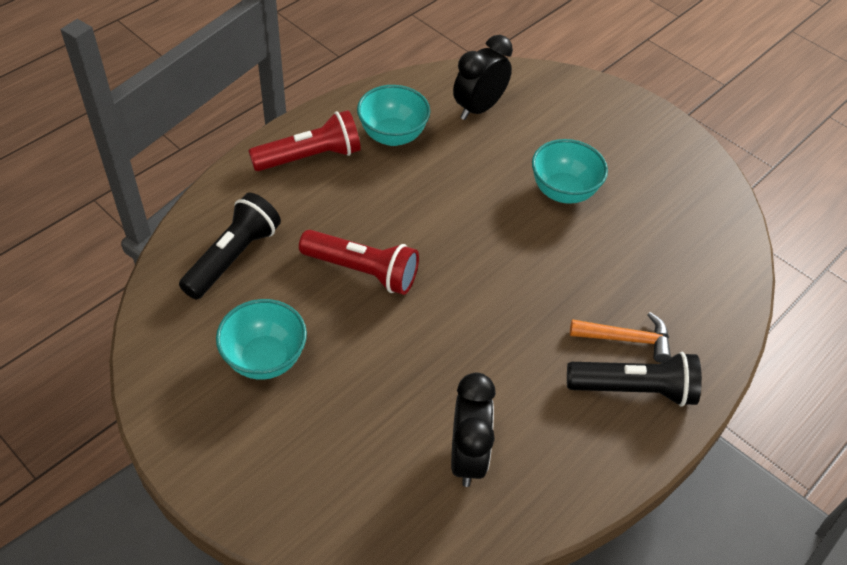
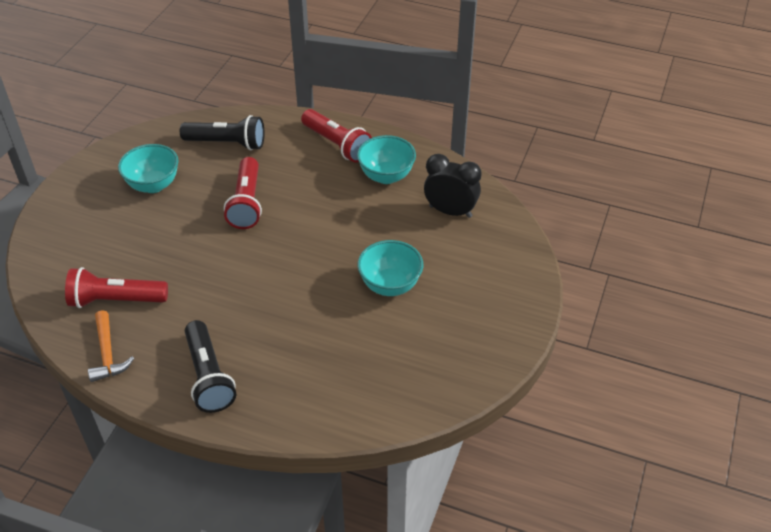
camera: 70 degrees right, 5 degrees down
(467, 456) = (115, 300): black clock -> red flashlight
(627, 339) = (255, 361): orange hammer -> orange hammer (108, 354)

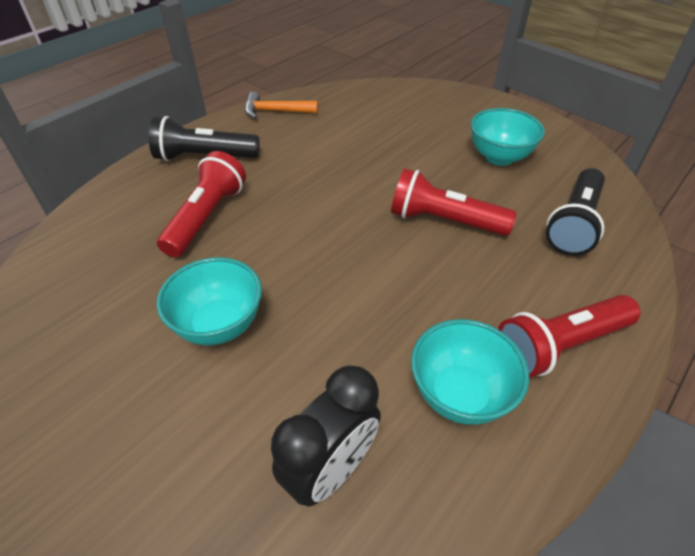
camera: 110 degrees right, 0 degrees up
(115, 300) = (336, 120): red flashlight -> red flashlight (207, 217)

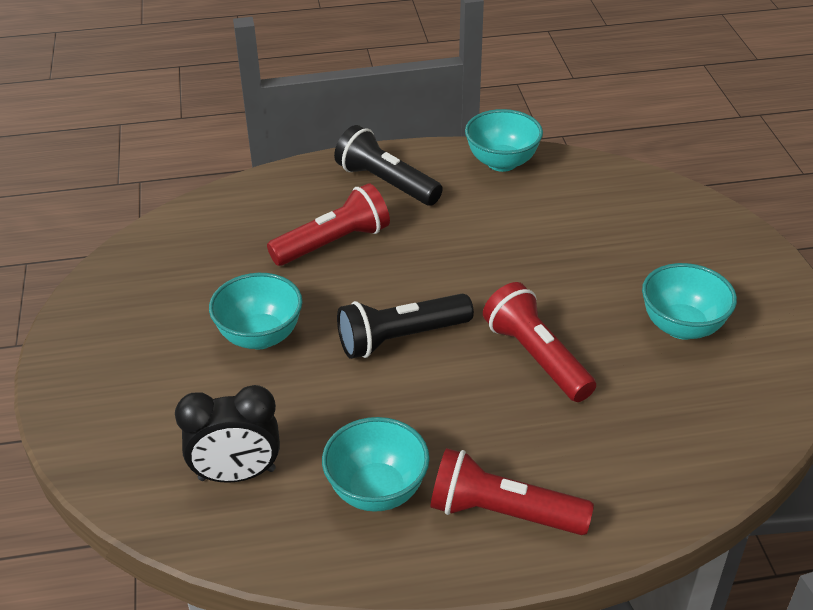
camera: 40 degrees right, 5 degrees down
(275, 111) = (502, 162): orange hammer -> turquoise bowl
(574, 224) = (667, 432): black flashlight -> black flashlight (400, 338)

